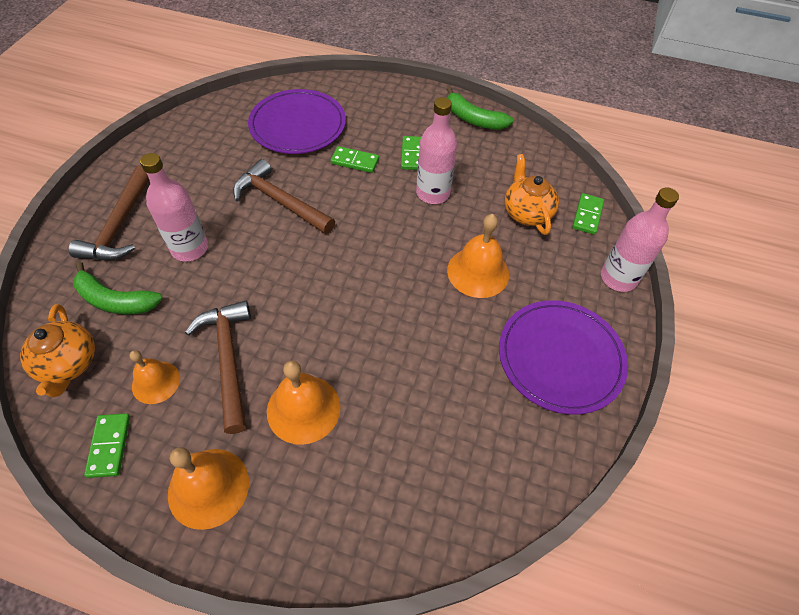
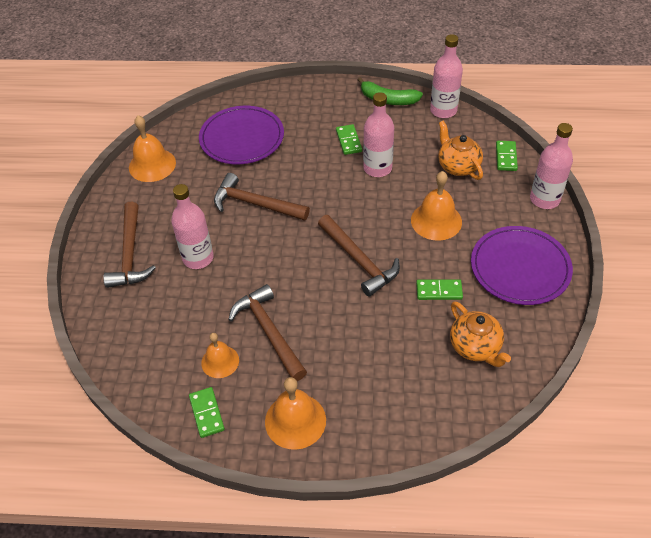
camera: 10 degrees left, 5 degrees down
(69, 364) = (144, 366): orange teapot -> orange teapot (475, 347)
(115, 300) = (157, 311): green banana -> none
(303, 409) = (342, 351): orange bell -> orange bell (152, 165)
(355, 161) = (303, 157): green domino -> green domino (439, 291)
(369, 298) = (359, 261): none -> brown hammer
(532, 145) = (443, 110): none -> pink bottle

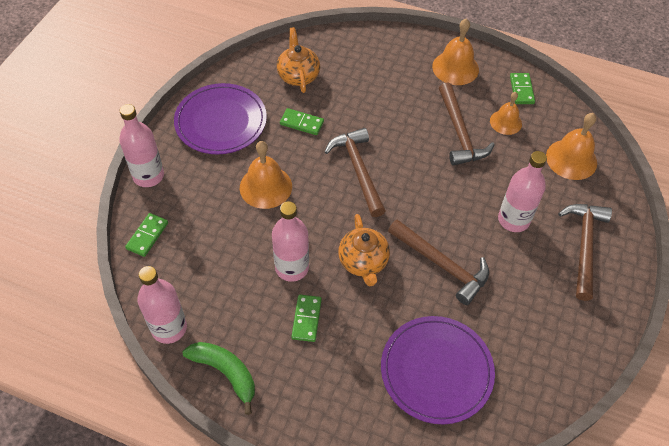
camera: 165 degrees left, 5 degrees up
(152, 165) = (557, 363): orange bell -> orange bell (571, 159)
(458, 166) = (205, 241): orange teapot -> orange teapot (363, 262)

